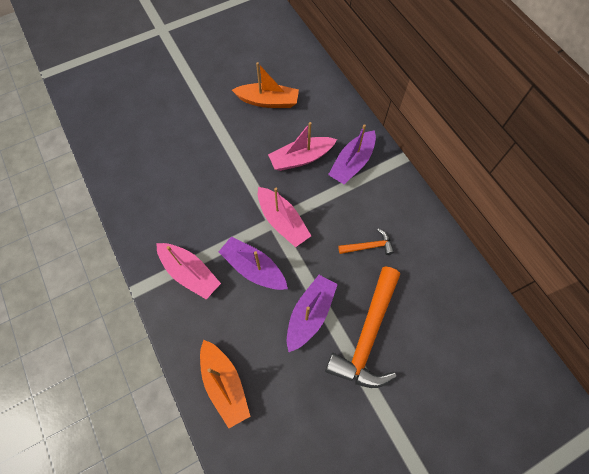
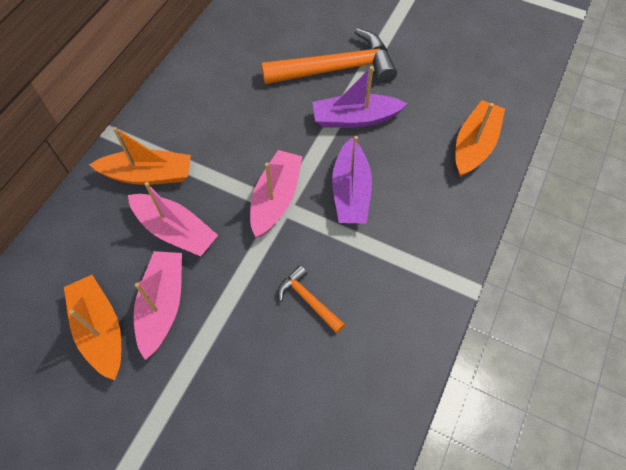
camera: 125 degrees left, 5 degrees down
(190, 273) = (407, 248): pink boat -> pink boat (162, 305)
(352, 163) = (148, 175): purple boat -> orange boat
(368, 246) = (246, 109): orange hammer -> orange hammer (308, 300)

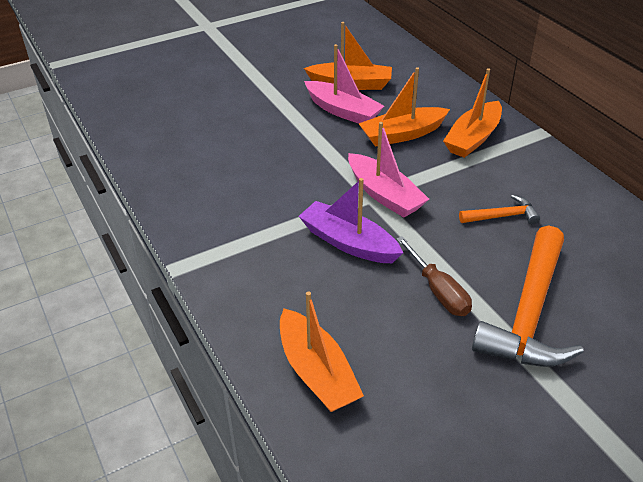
camera: 125 degrees right, 20 degrees down
(175, 230) = (402, 134): pink boat -> orange boat
(308, 300) = (273, 174): orange hammer -> orange hammer (502, 216)
(355, 118) = (438, 291): purple boat -> brown screwdriver

